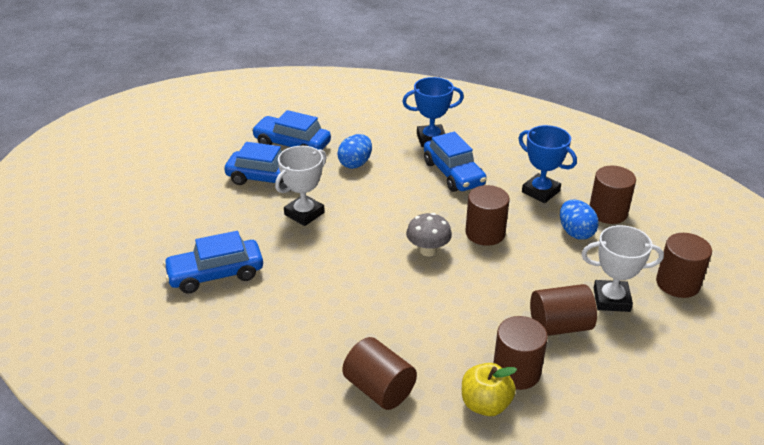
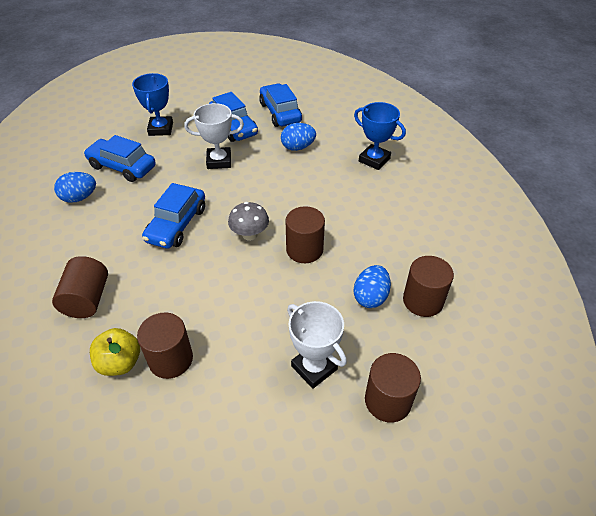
camera: 45 degrees right, 10 degrees up
(219, 326) = (79, 198): none -> blue egg
(453, 173) = (350, 193): blue car -> blue car (177, 224)
(540, 192) = (394, 248): blue trophy -> blue trophy (160, 129)
(559, 326) = (247, 354): brown cylinder -> none

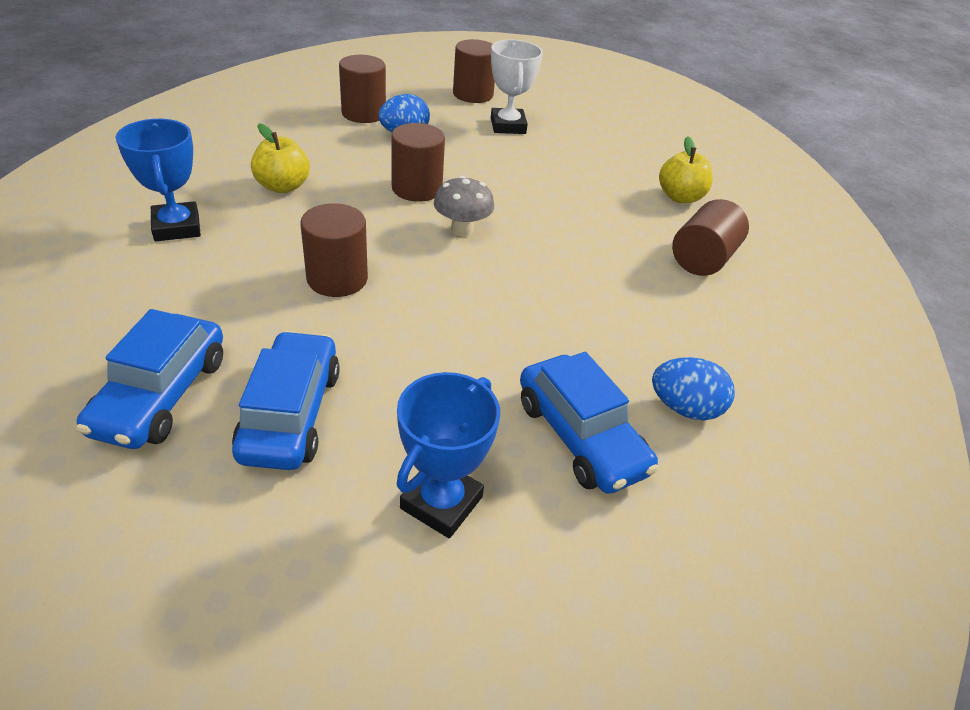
camera: 150 degrees left, 5 degrees down
(171, 359) = (629, 179): brown cylinder -> brown cylinder (337, 278)
(177, 224) = (546, 285): blue car -> none
(219, 161) = (397, 351): white trophy -> none
(298, 147) = (244, 304): blue egg -> none
(370, 206) = (283, 186): none -> yellow apple

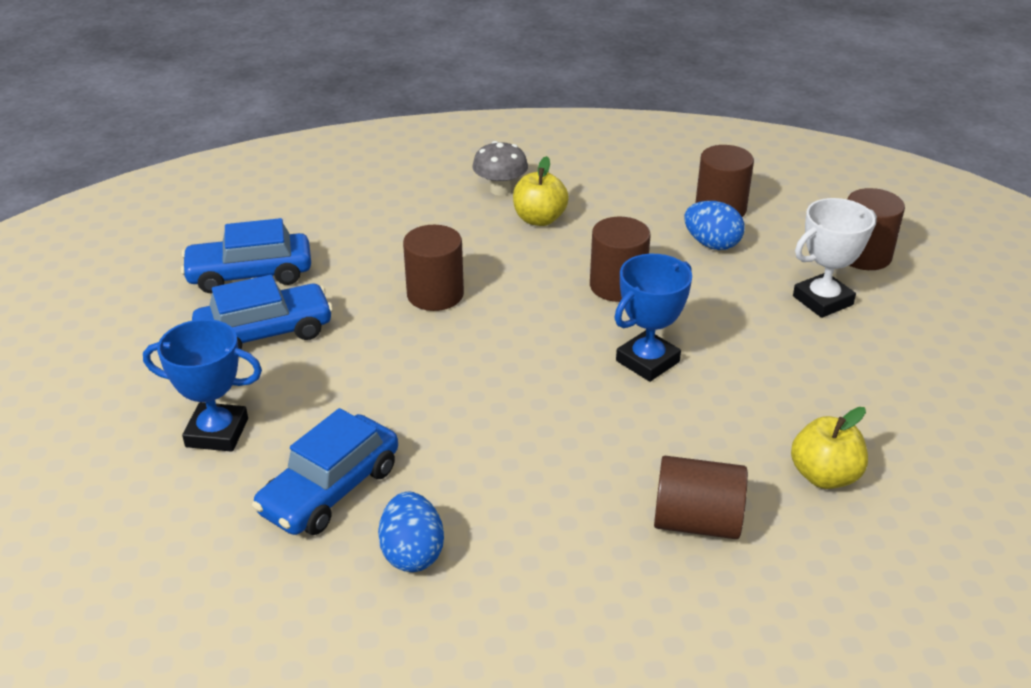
camera: 70 degrees right, 5 degrees down
(177, 227) = (433, 200): blue trophy -> blue trophy (647, 361)
(462, 229) = (575, 334): grey mushroom -> grey mushroom (500, 190)

